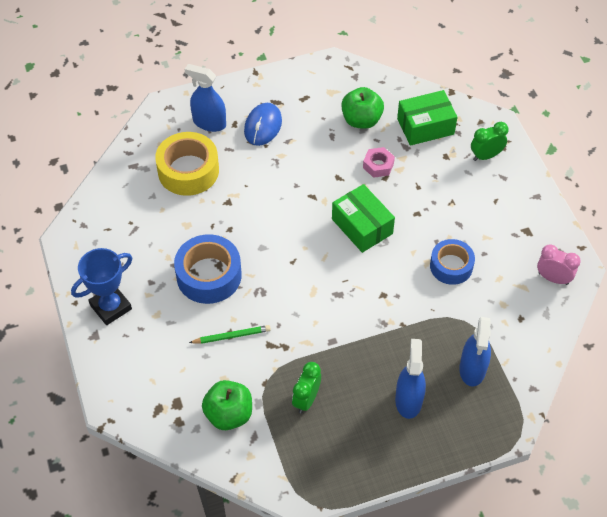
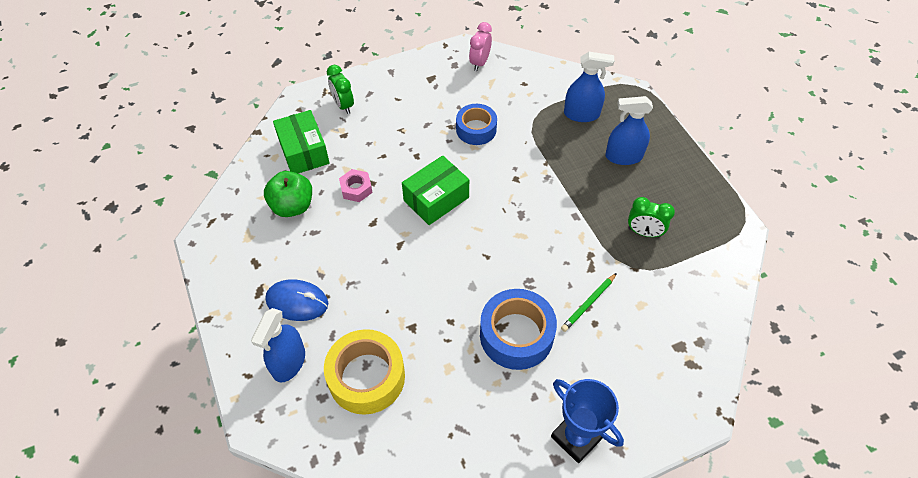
camera: 95 degrees left, 0 degrees up
(229, 414) = (678, 296): green apple -> none
(232, 336) = (588, 303): green pencil -> green pencil turned 120 degrees counterclockwise

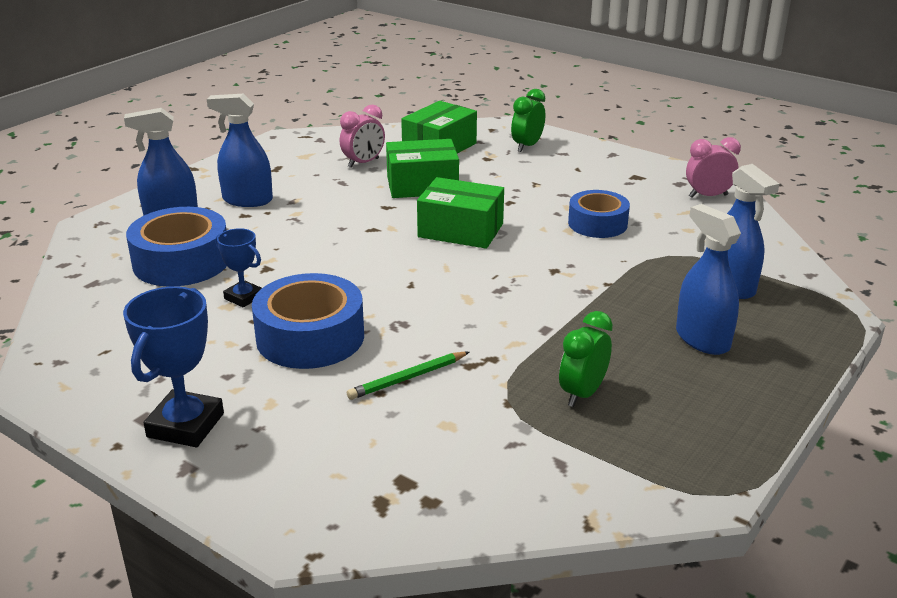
camera: 60 degrees right, 25 degrees down
(292, 206) = (363, 163): green apple -> pink clock
(297, 302) = (247, 200): blue mouse -> blue spray bottle
(356, 189) = (422, 185): pink nut -> green box
(366, 377) = (181, 262): yellow tape -> blue tape
(444, 355) = (243, 297): none -> blue trophy
(588, 303) = (407, 378): green pencil -> green pencil turned 45 degrees counterclockwise
(644, 232) = (582, 394): green clock -> green clock turned 45 degrees clockwise

